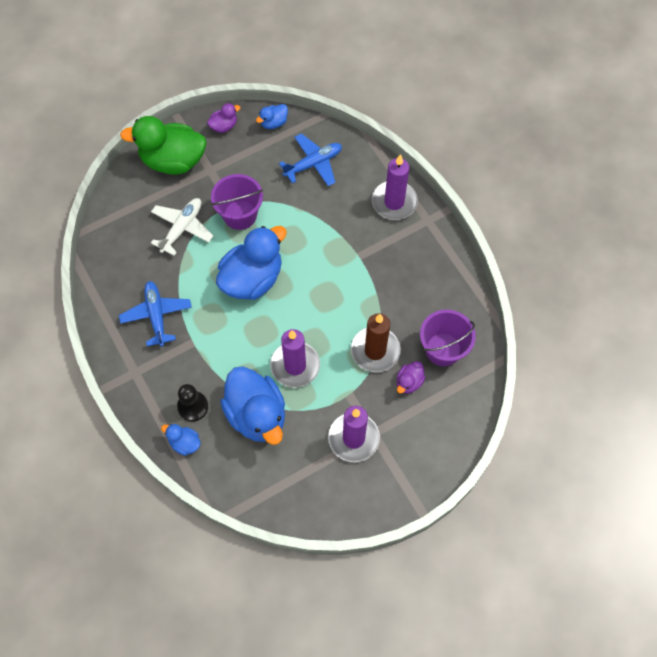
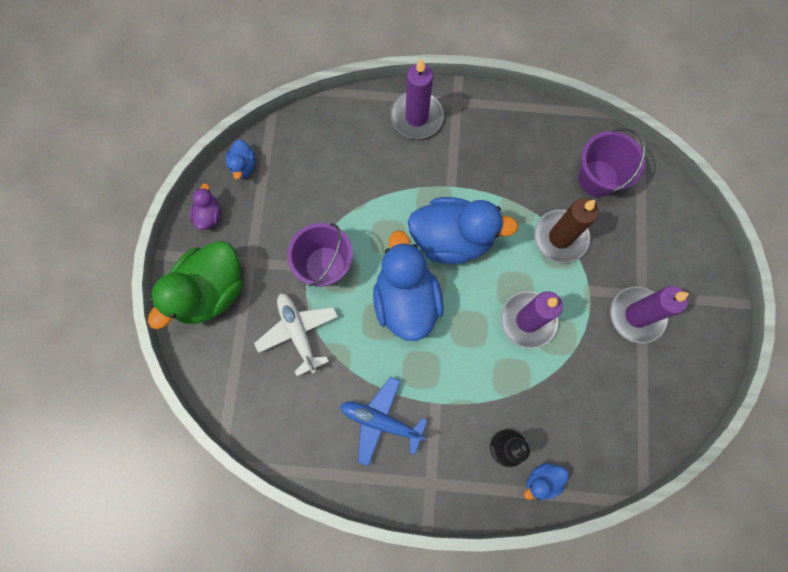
camera: 55 degrees left, 10 degrees up
(257, 414) = (556, 390): blue duck -> blue duck (452, 239)
(313, 164) = (319, 160): blue plane -> none
(409, 382) = (611, 229): purple duck -> none

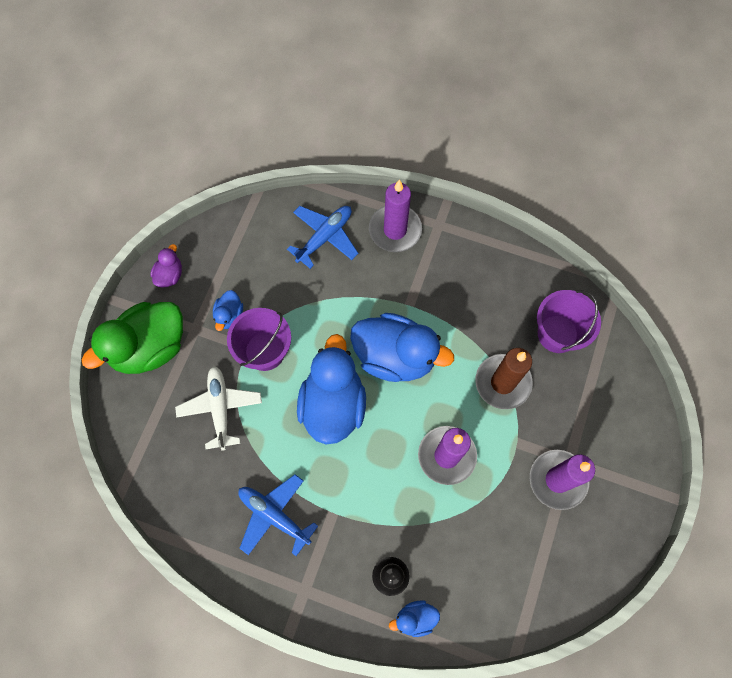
camera: 15 degrees right, 5 degrees down
(243, 166) = (216, 236): blue duck -> blue duck (229, 315)
(350, 140) = (324, 237): none -> blue plane

